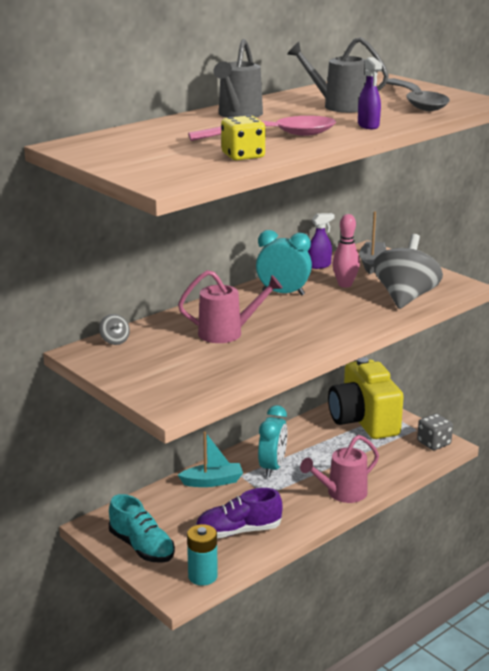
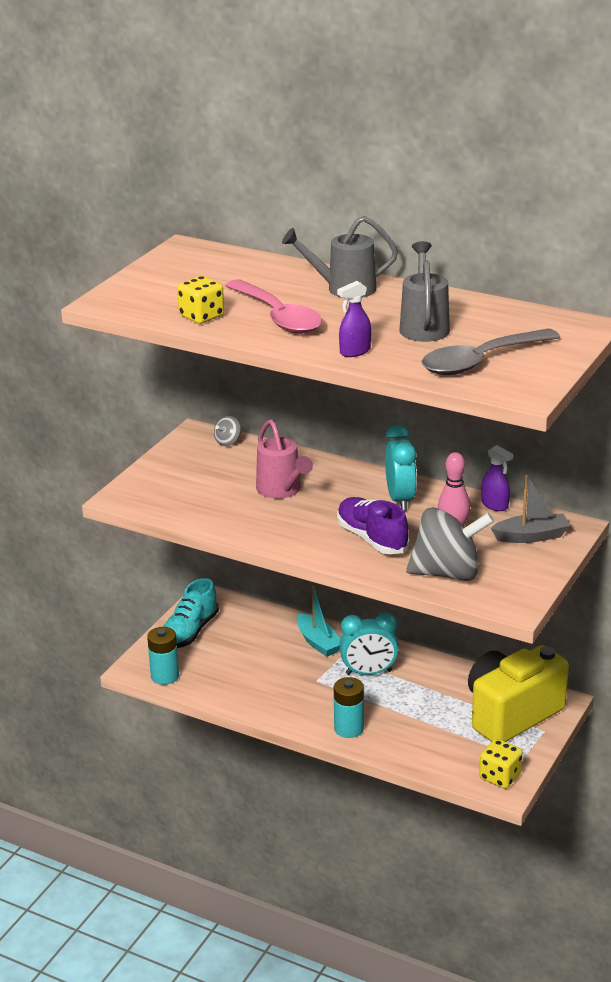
camera: 70 degrees right, 5 degrees up
(238, 531) = (244, 679): purple shoe -> purple shoe (372, 539)
(341, 493) = (349, 729): pink watering can -> turquoise battery
(434, 443) = (500, 777): grey dice -> yellow dice

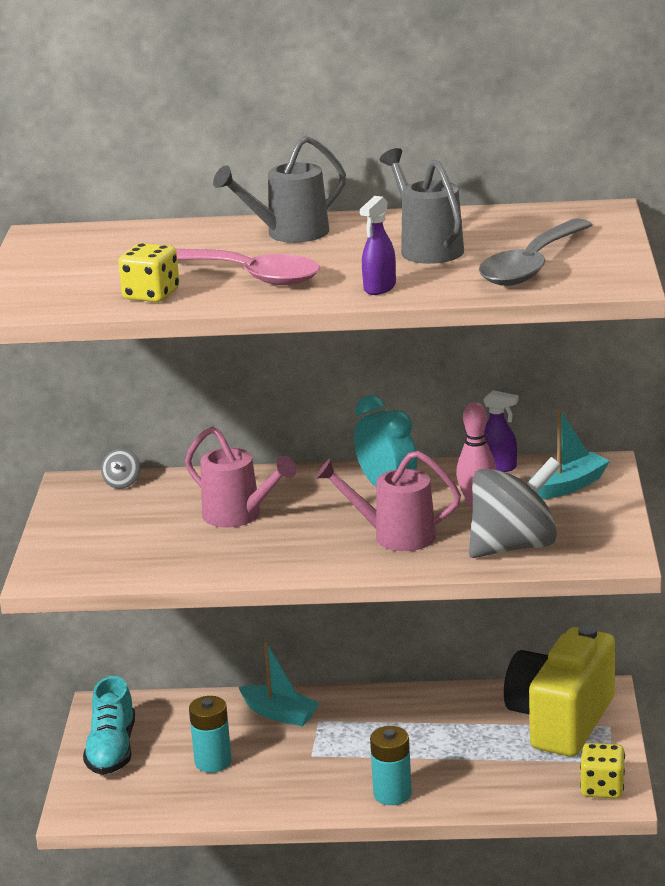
camera: 25 degrees left, 5 degrees down
(165, 676) = (121, 808): turquoise battery -> turquoise battery (213, 762)
(369, 672) = (366, 728): turquoise clock -> none
(372, 539) = (394, 536): purple shoe -> pink watering can
(531, 536) = (568, 486): grey boat -> turquoise boat

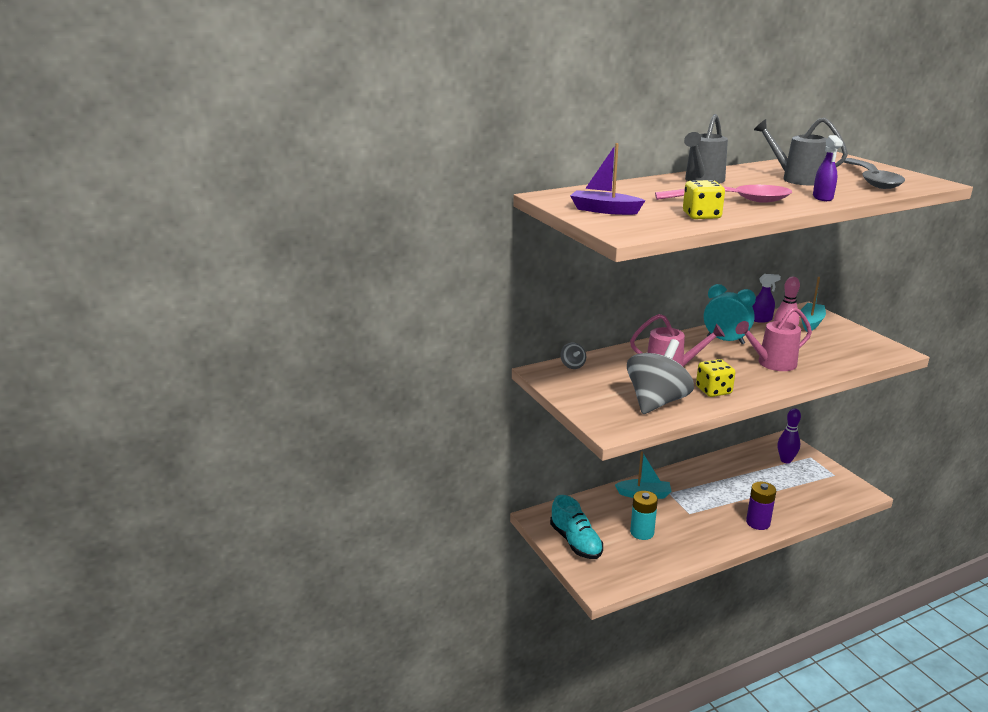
camera: 30 degrees left, 0 degrees up
(56, 268) = (604, 210): none -> purple boat
(392, 794) = (758, 523): turquoise battery -> purple battery
(514, 546) = (839, 356): grey spinning top -> grey spinning top (656, 402)
(561, 720) = (786, 460): yellow camera -> purple bowling pin
(602, 788) = (850, 490): yellow dice -> yellow dice (713, 391)

